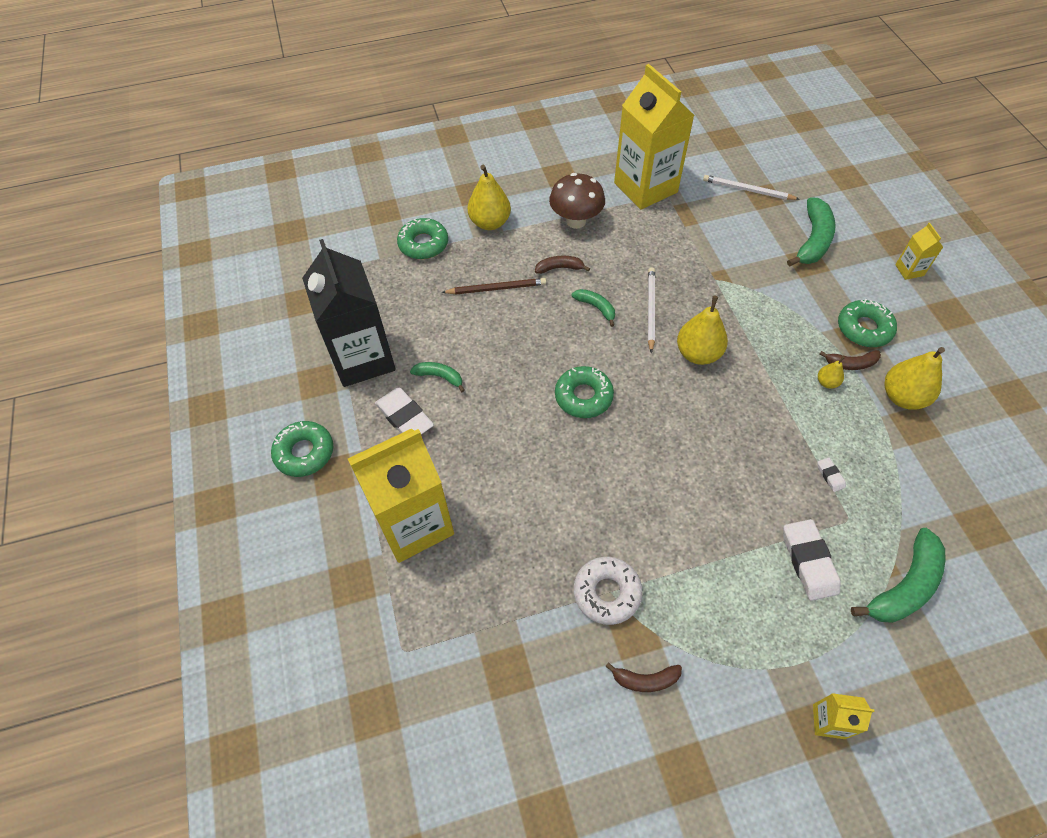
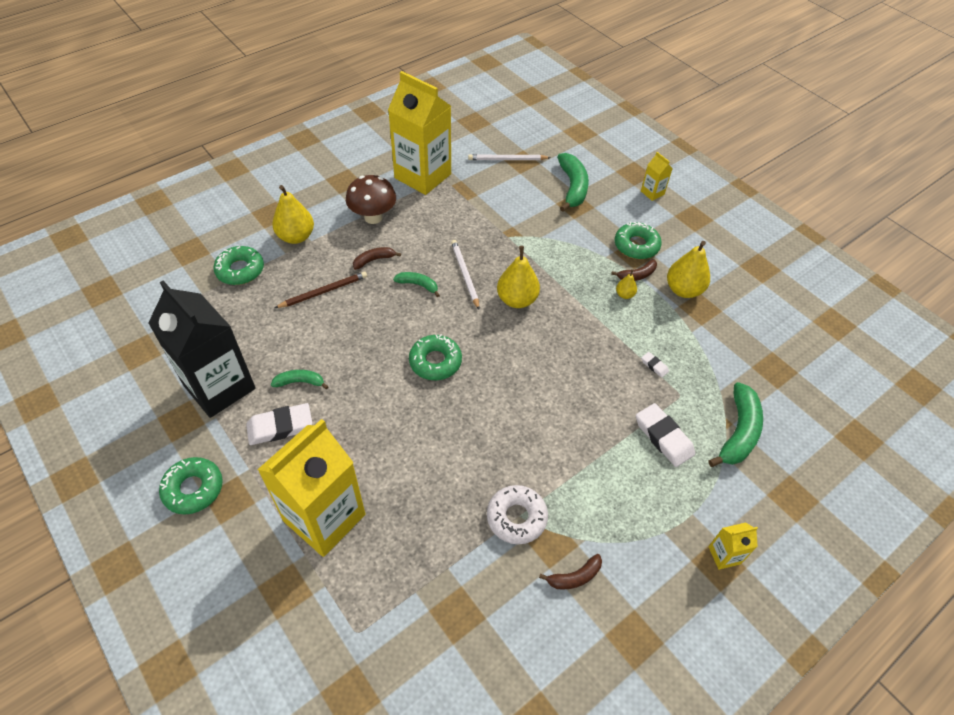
camera: 25 degrees left, 5 degrees down
(404, 417) = (280, 427): white eraser -> white eraser turned 45 degrees counterclockwise

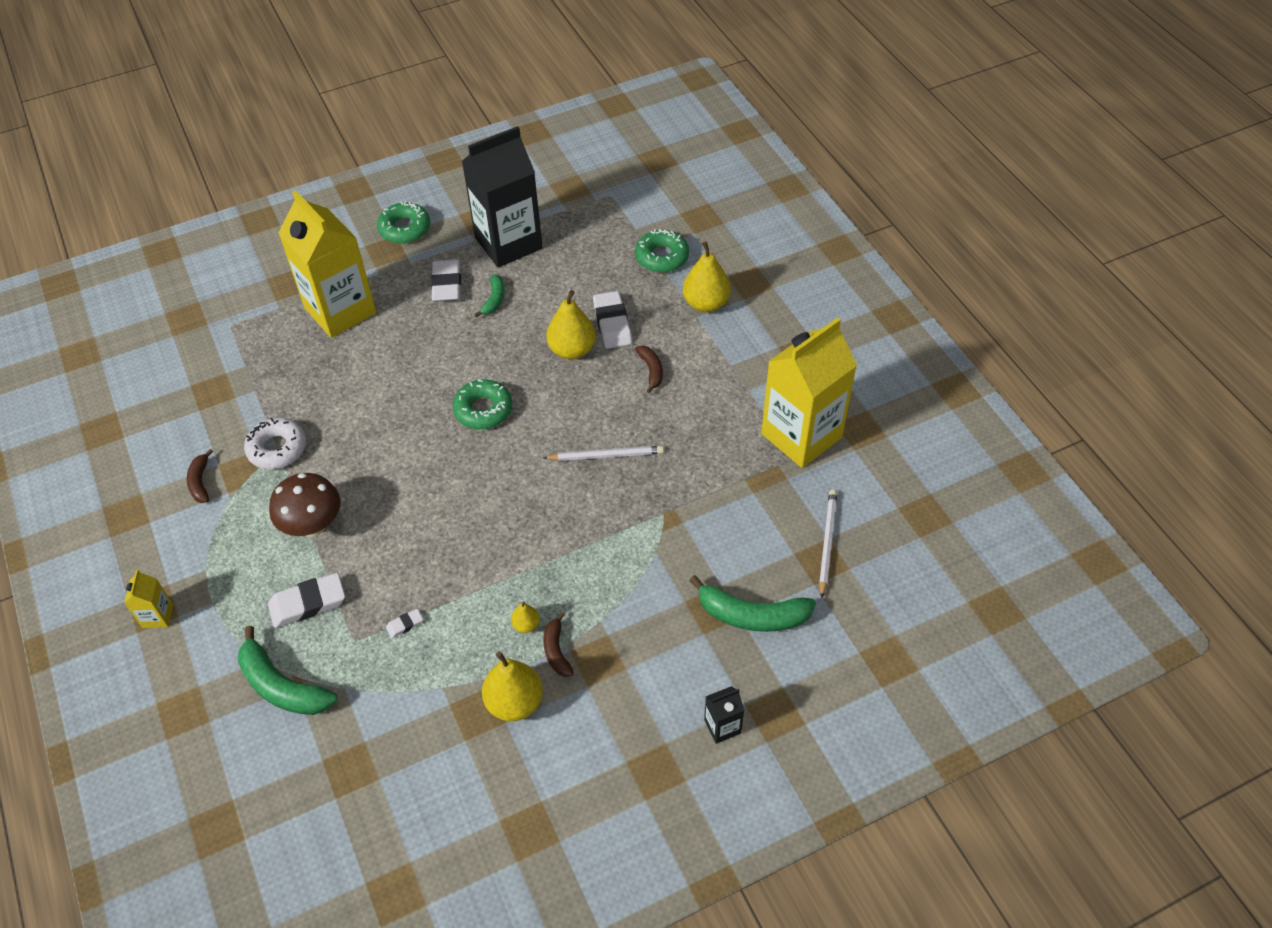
camera: 105 degrees right, 0 degrees up
(323, 291) = (612, 323): brown pencil -> white eraser
(373, 217) = (727, 376): brown mushroom -> brown mushroom (313, 525)
(418, 285) = (600, 408): green banana -> none
(517, 300) = (550, 502): yellow pear -> yellow pear (572, 350)
(636, 245) = (612, 667): green donut -> none
(652, 193) = (722, 726): yellow carton -> black carton

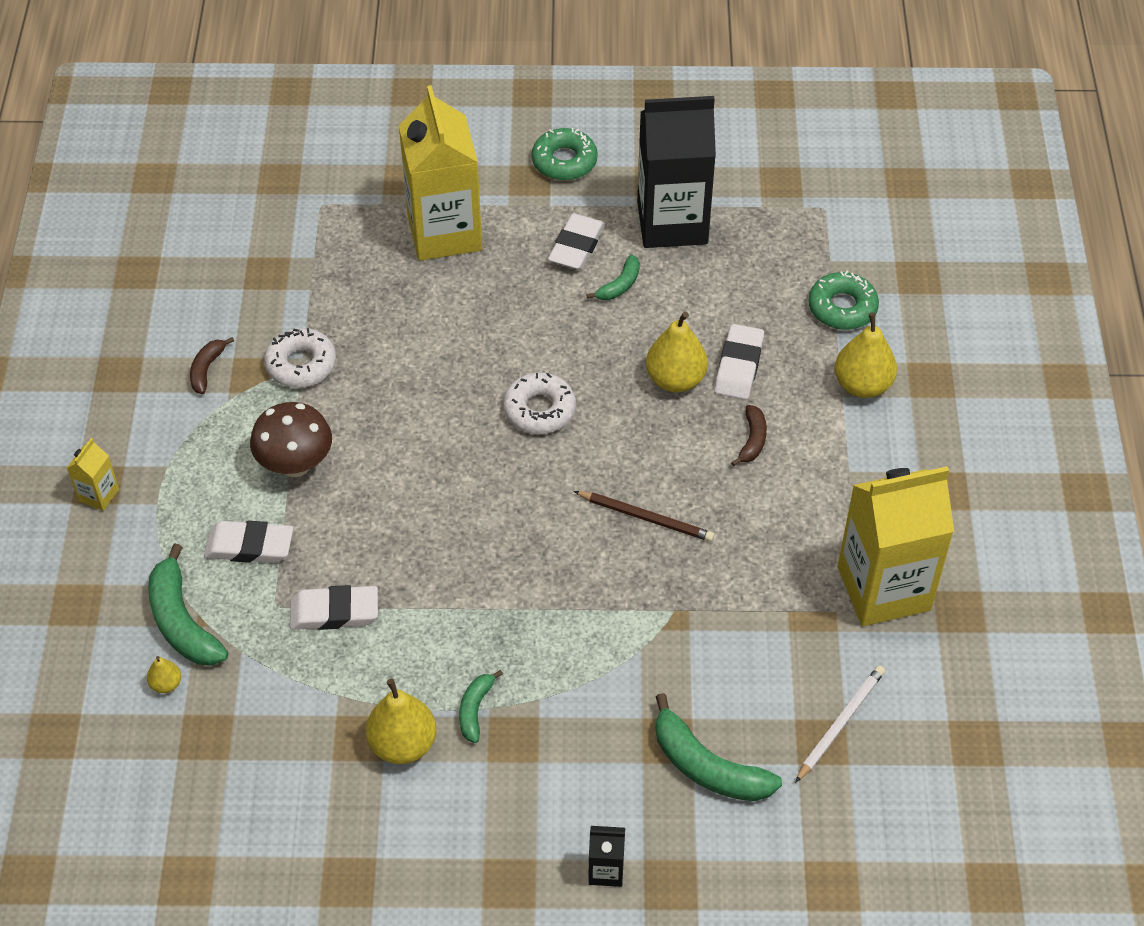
camera: 25 degrees right, 0 degrees up
(405, 625) = (334, 612): white eraser -> white eraser, size x2.12
(483, 410) = (539, 409): green donut -> white donut
(526, 625) = (458, 668): yellow pear -> yellow pear (166, 684)
(556, 650) = (475, 709): brown banana -> green banana
(606, 455) = (646, 518): white pencil -> brown pencil

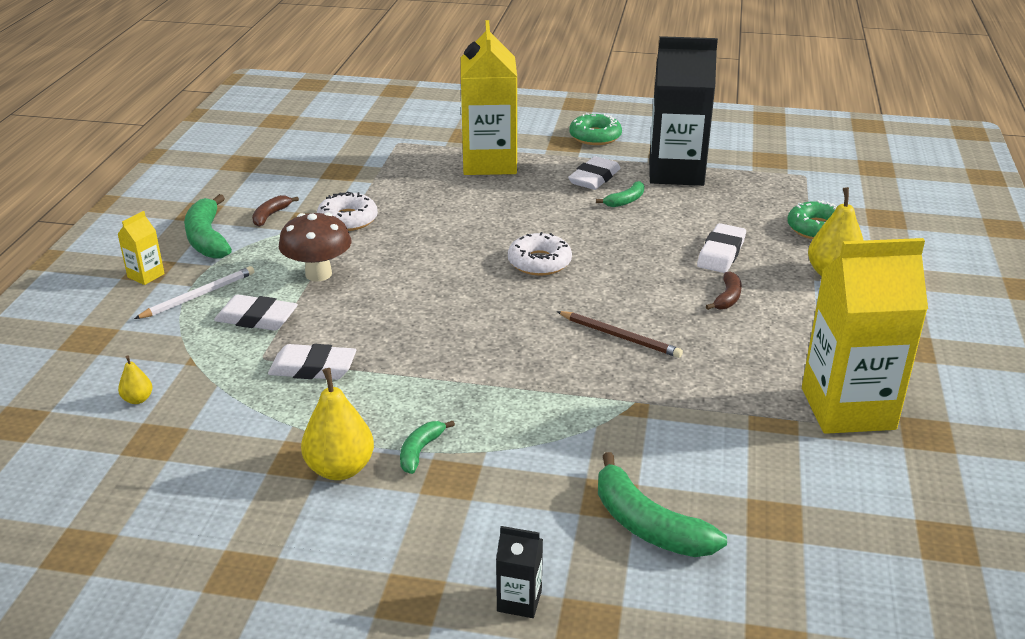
camera: 10 degrees right, 20 degrees down
(182, 621) = (174, 359): green banana -> green banana (207, 238)
(675, 379) = (663, 256): yellow pear -> none
(840, 723) = (796, 507): white pencil -> white pencil (199, 295)

